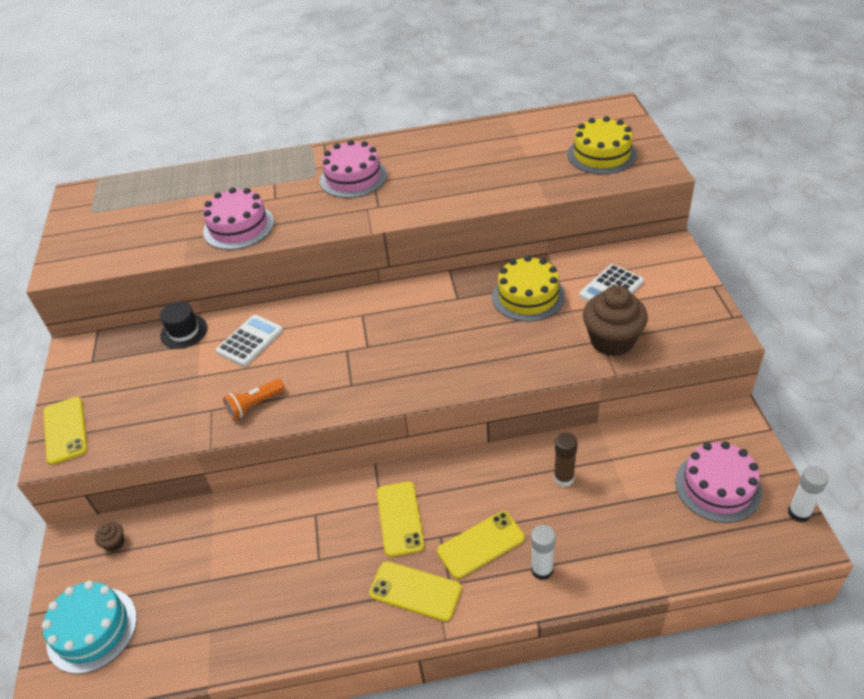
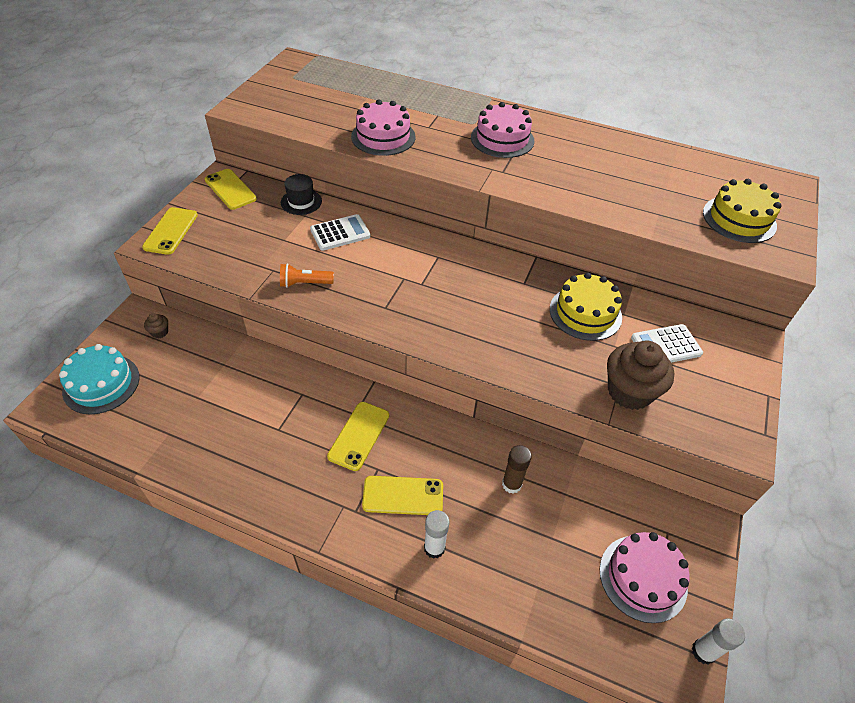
camera: 25 degrees right, 5 degrees up
(415, 591) = (326, 499): yellow phone -> yellow phone (230, 189)

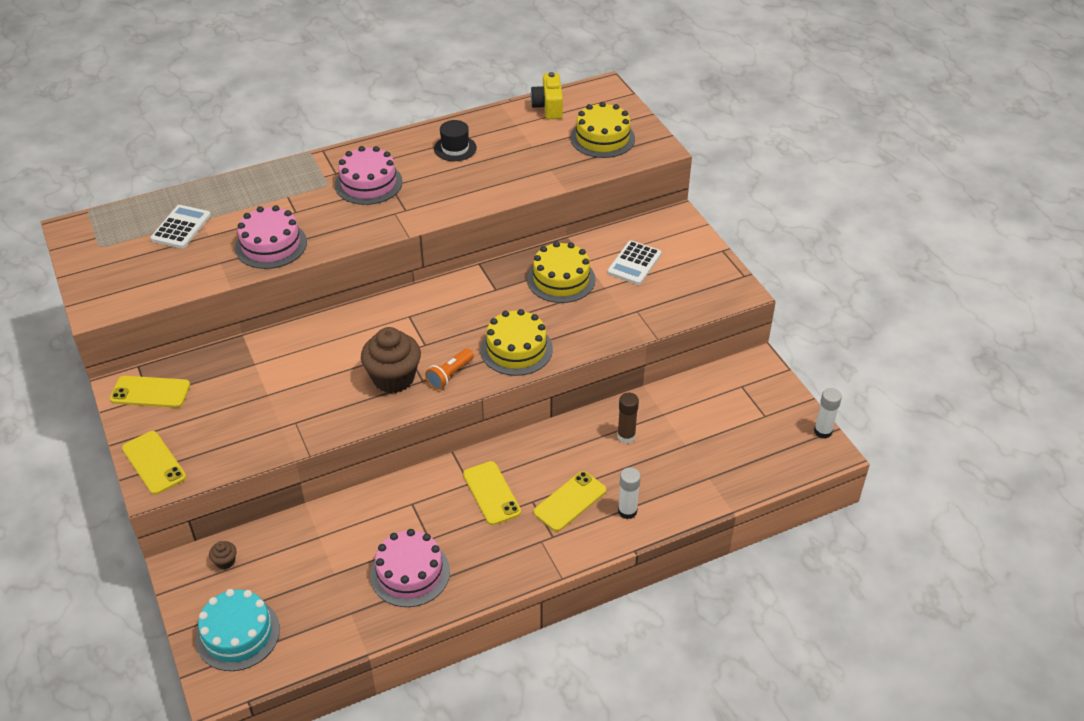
camera: 45 degrees left, 5 degrees down
(301, 202) = (233, 355): black hat -> black hat (455, 148)
(305, 283) = (336, 411): orange flashlight -> orange flashlight (450, 375)
(340, 233) = (306, 355): white calculator -> white calculator (181, 227)
(480, 338) = (516, 349): none -> yellow cake
(629, 392) = (646, 310): brown cupcake -> brown cupcake (393, 378)
(643, 578) = (755, 422): pink cake -> pink cake (410, 573)
(718, 169) = (548, 107): none -> yellow camera

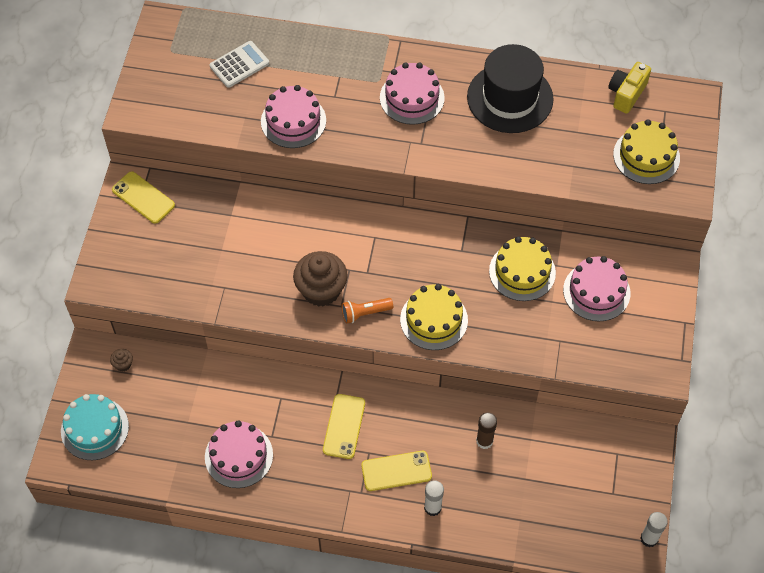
camera: 35 degrees right, 15 degrees up
(154, 463) = (107, 263): yellow phone -> none
(455, 148) = (510, 98): black hat -> black hat, size x2.04
(634, 263) = (596, 291): white calculator -> pink cake

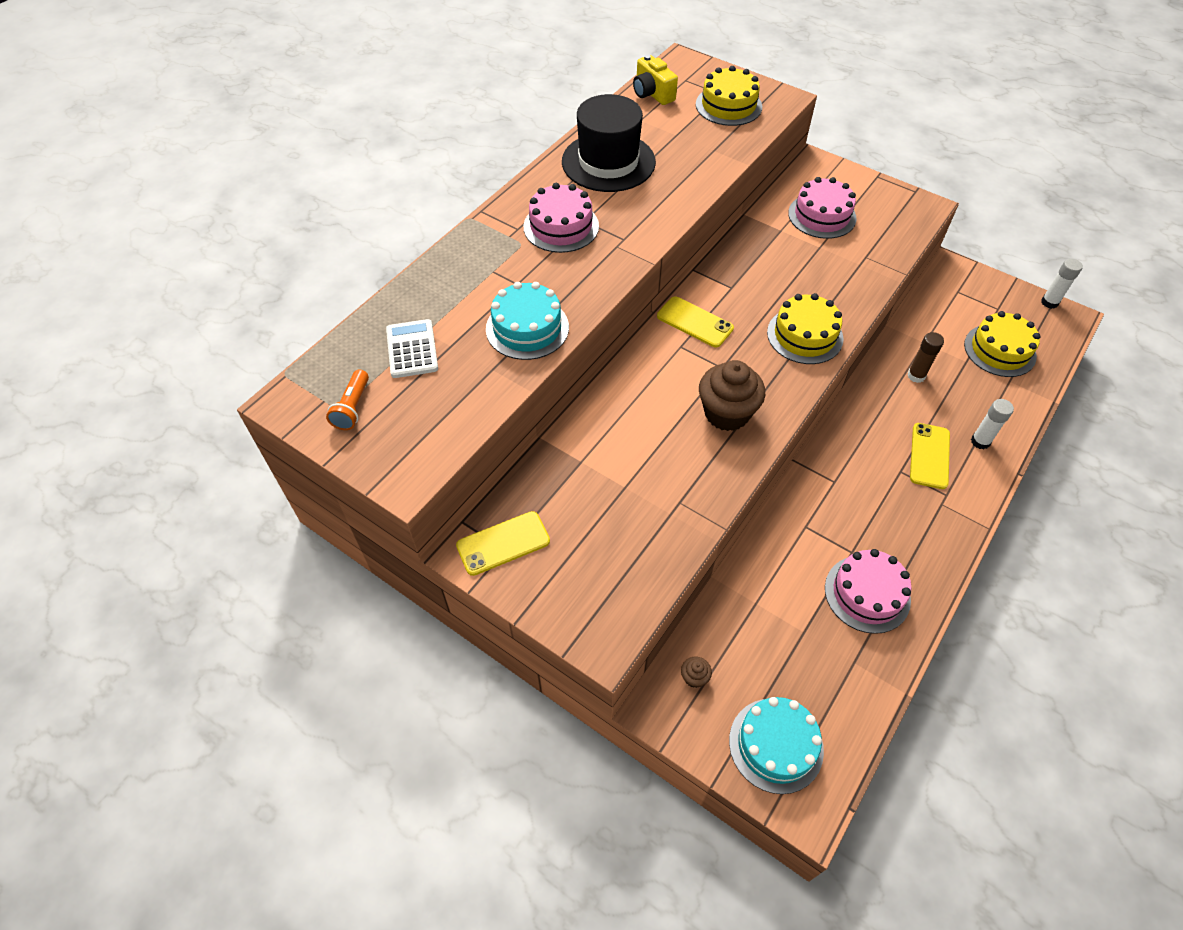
camera: 65 degrees left, 5 degrees down
(293, 121) = (527, 328): pink cake -> turquoise cake
(344, 426) = (862, 481): yellow phone -> yellow phone (694, 322)
(365, 313) = (773, 386): orange flashlight -> orange flashlight (352, 407)
(522, 272) = (777, 255): yellow cake -> yellow cake (999, 350)

